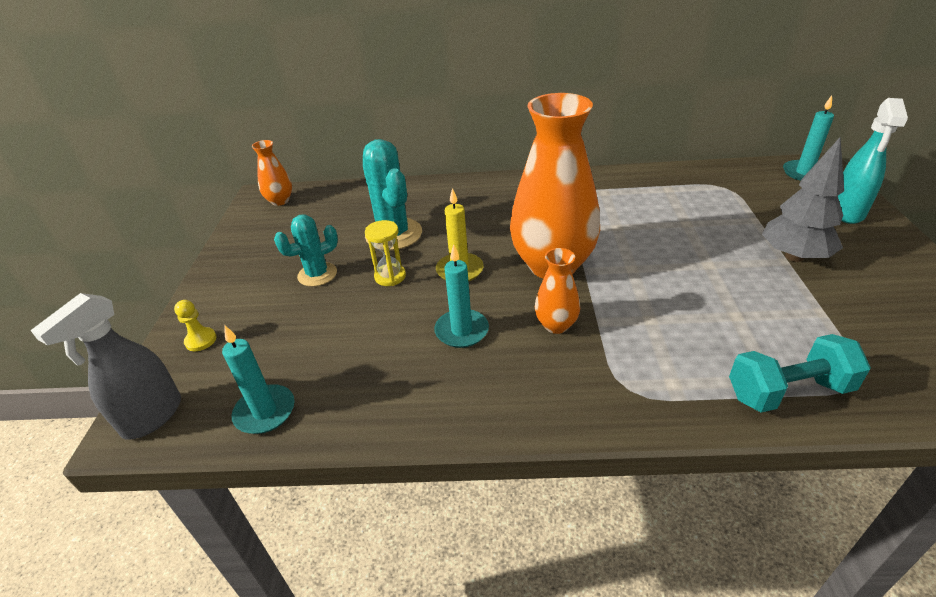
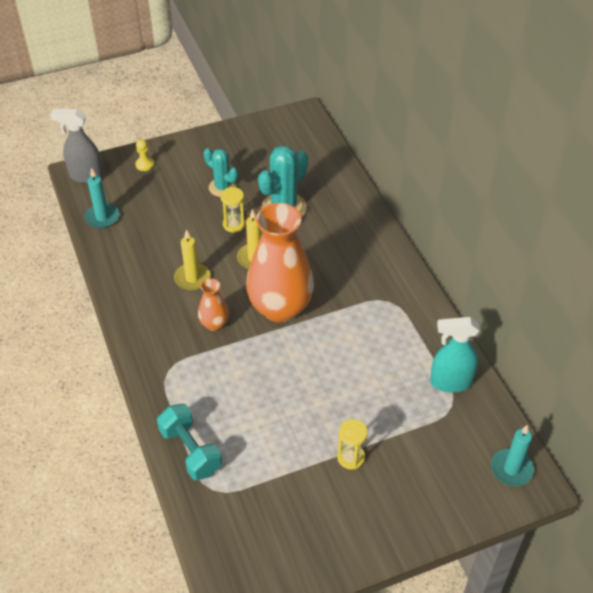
camera: 65 degrees right, 10 degrees up
(280, 201) = (301, 128): orange vase -> none
(461, 331) = (192, 278): turquoise candle -> yellow candle
(794, 256) = (351, 457): grey tree -> yellow hourglass
(847, 213) = (442, 500): turquoise spray bottle -> turquoise spray bottle (450, 382)

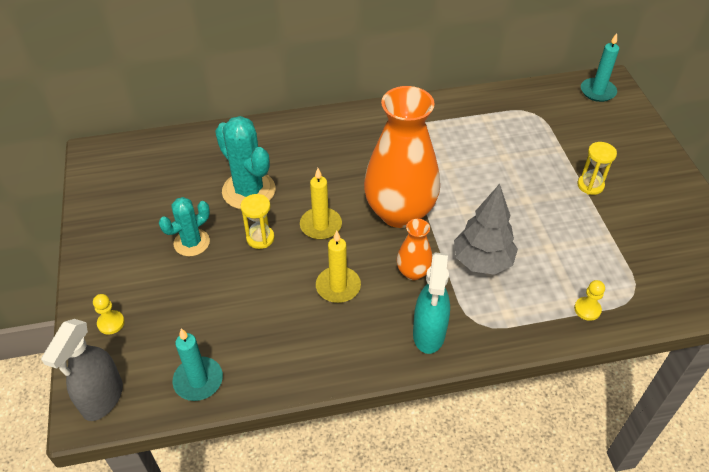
camera: 80 degrees left, 0 degrees up
(190, 451) = (587, 309): turquoise dumbbell -> yellow pawn
(233, 371) = (482, 262): none -> grey tree
(450, 382) = (507, 109): turquoise spray bottle -> turquoise spray bottle (429, 334)

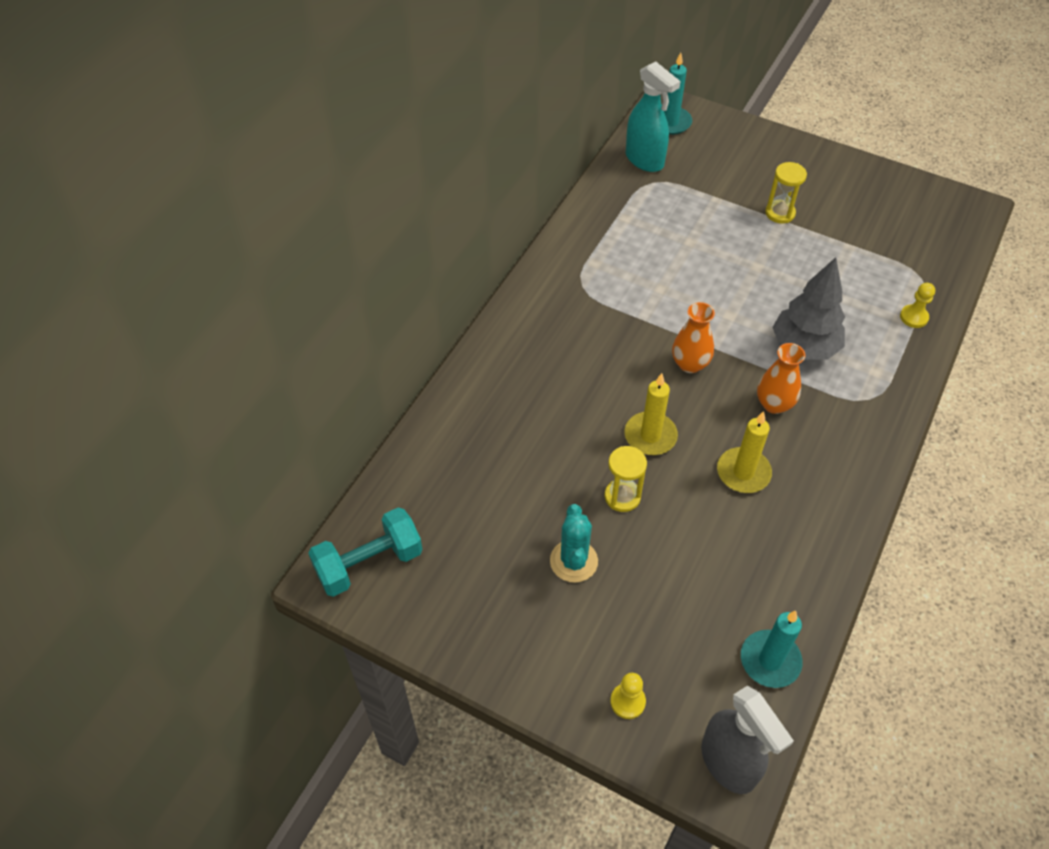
camera: 50 degrees left, 5 degrees up
(116, 161) = (369, 563): none -> turquoise dumbbell
(249, 190) = (542, 465): turquoise cactus -> none
(400, 212) = (690, 364): orange vase -> orange vase, size x0.46
(429, 334) = (855, 441): turquoise spray bottle -> turquoise spray bottle (645, 160)

